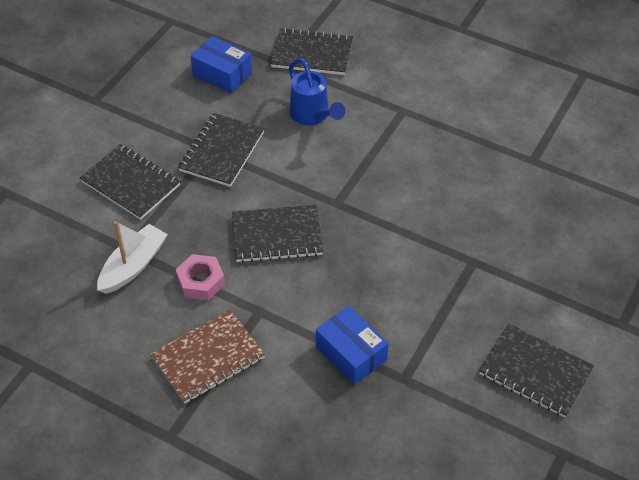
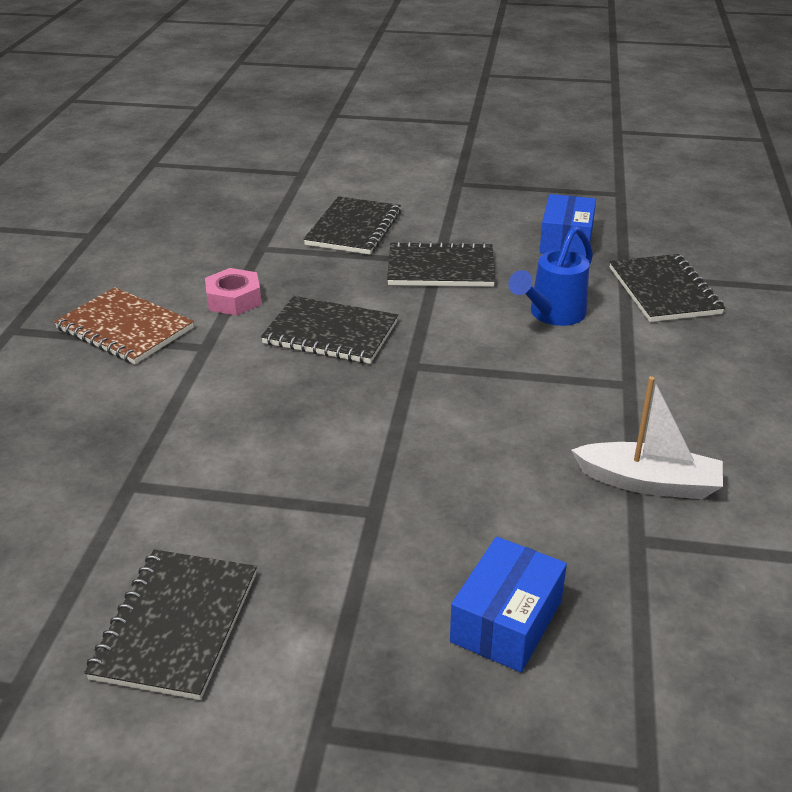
camera: 70 degrees right, 15 degrees down
(133, 266) = (238, 256): white boat -> white boat (649, 482)
(277, 235) = (330, 333): black notebook -> black notebook turned 45 degrees counterclockwise
(351, 353) = (160, 429): blue box -> blue box (506, 621)

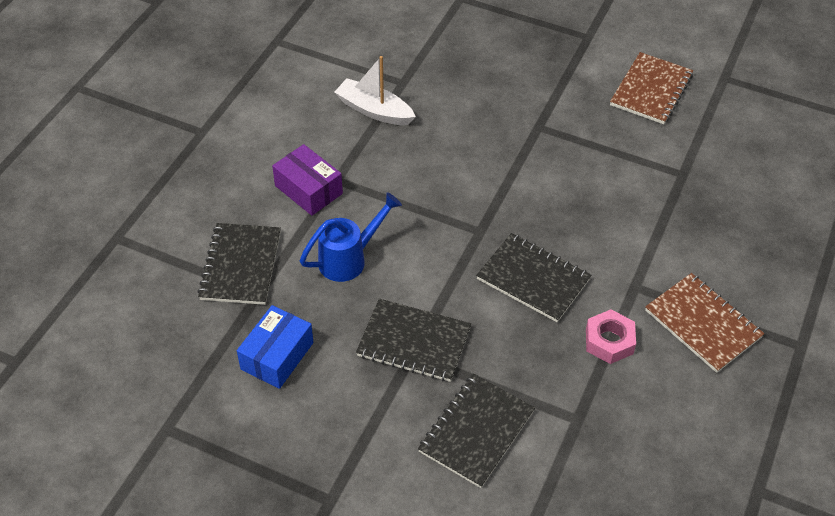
camera: 165 degrees left, 15 degrees up
(176, 625) = (651, 90): black notebook -> brown notebook
(506, 621) = (490, 60): blue box -> none
(654, 367) = (308, 190): none -> purple box

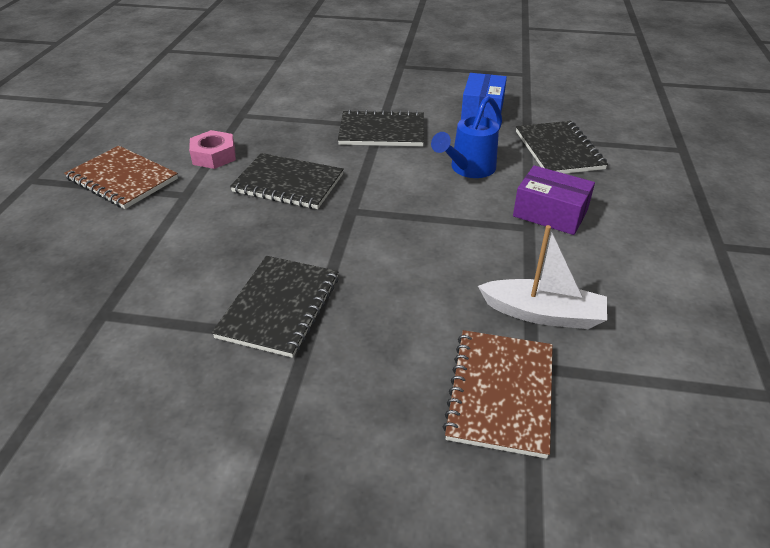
camera: 165 degrees right, 10 degrees down
(476, 432) = (316, 100): black notebook -> black notebook (279, 307)
(651, 90) = (120, 447): brown notebook -> brown notebook (501, 393)

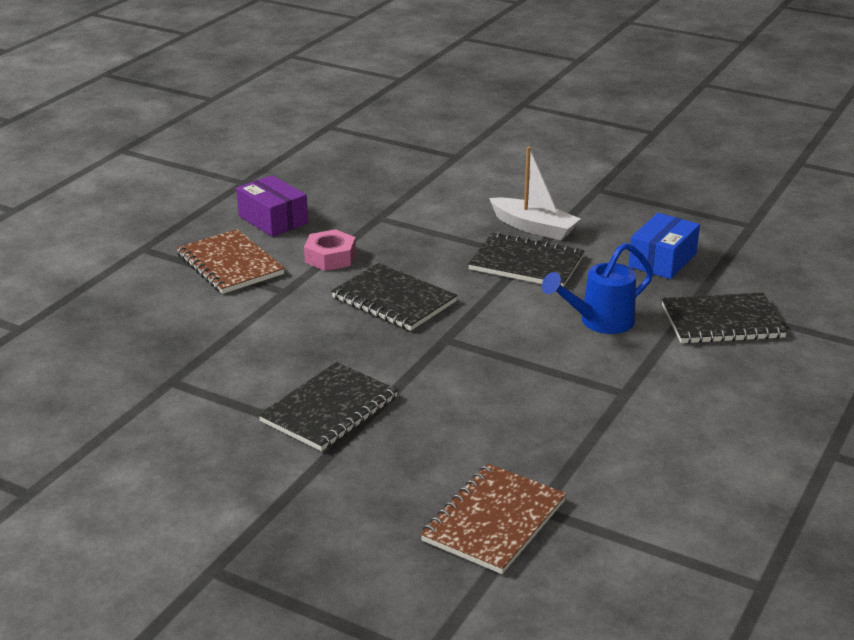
camera: 20 degrees right, 10 degrees down
(543, 314) = (581, 471): white boat -> white boat (534, 227)
(550, 213) = (660, 384): purple box -> purple box (273, 219)
(558, 150) = (722, 321): black notebook -> black notebook turned 75 degrees clockwise

